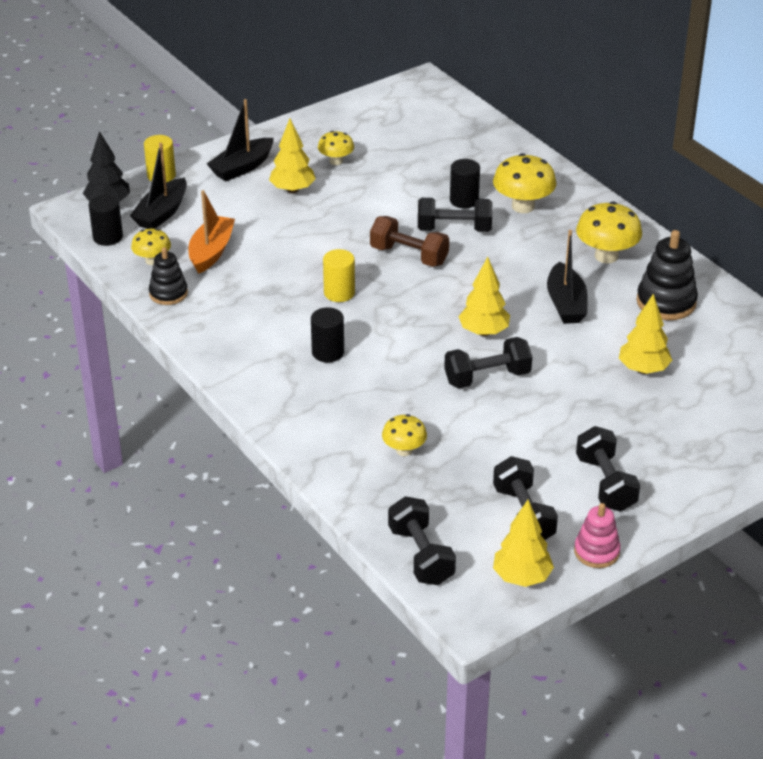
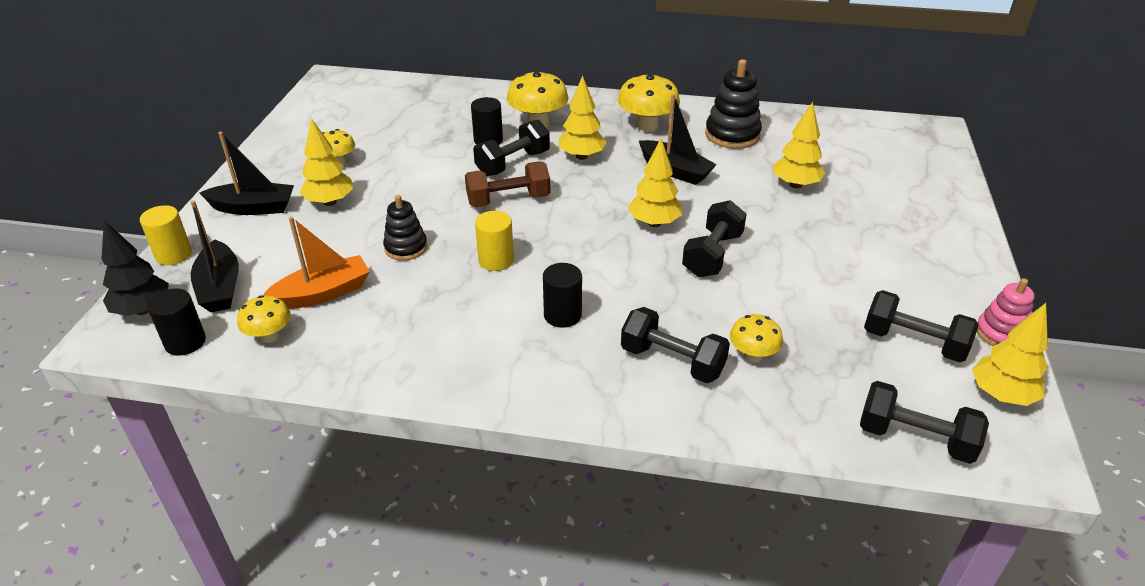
camera: 45 degrees left, 0 degrees up
(168, 293) = (331, 357): black stacking toy -> black stacking toy (406, 247)
(211, 252) = (323, 293): orange boat -> orange boat turned 90 degrees clockwise
(242, 167) = (253, 208): black boat -> black boat turned 90 degrees counterclockwise
(513, 252) = (581, 156): none -> yellow tree
(605, 483) = (915, 278): black dumbbell -> black dumbbell (672, 361)

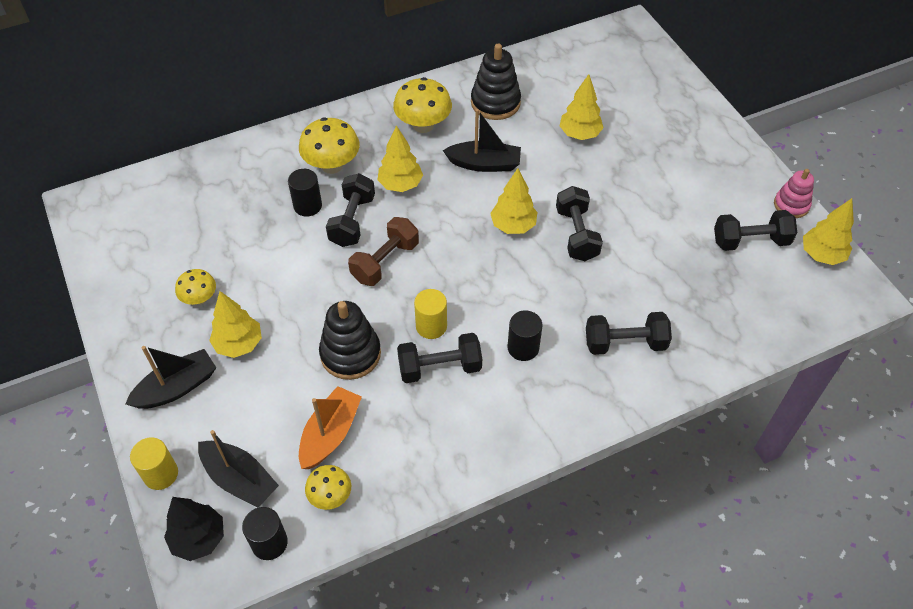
camera: 35 degrees left, 15 degrees up
(406, 247) = (350, 354): black stacking toy -> black stacking toy, size x1.54
(752, 355) = (668, 308): yellow mushroom -> none
(915, 438) = (800, 317): black dumbbell -> black dumbbell (440, 368)

